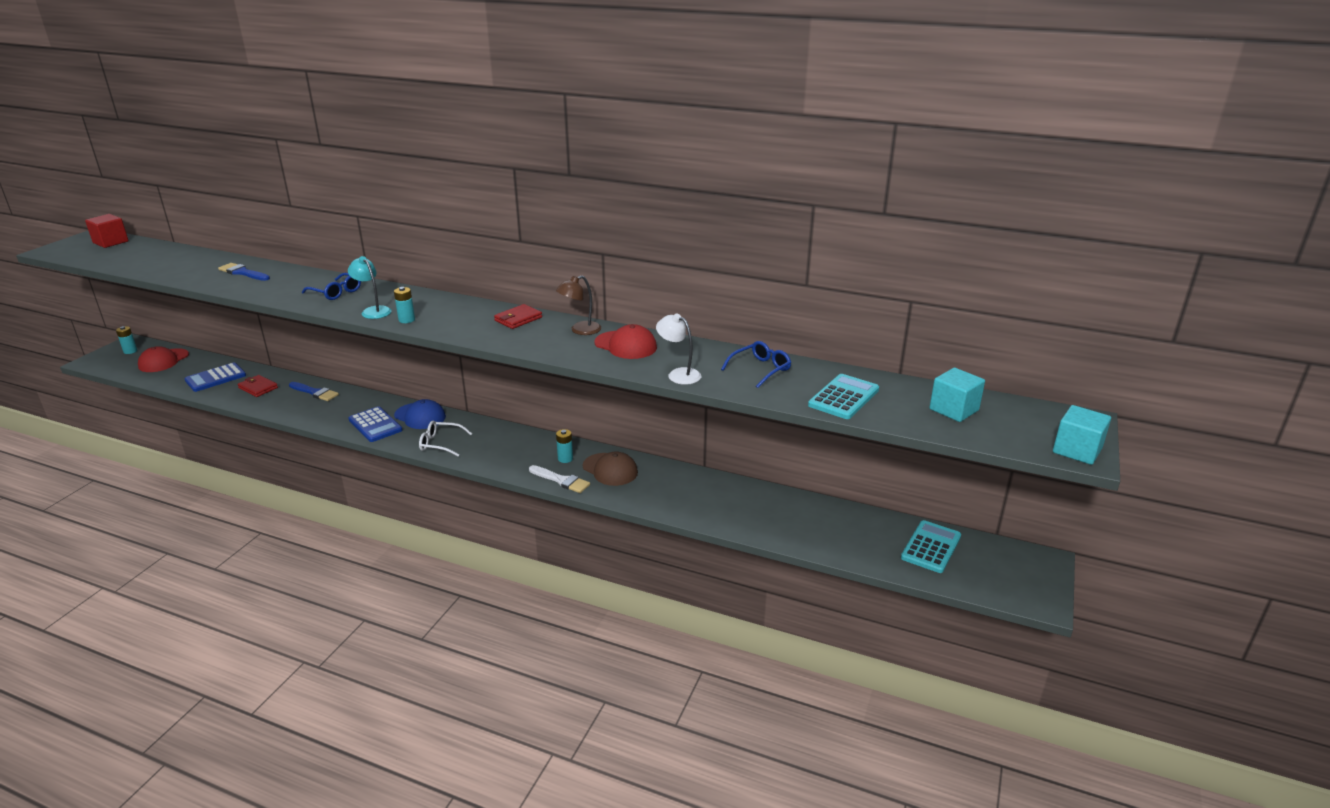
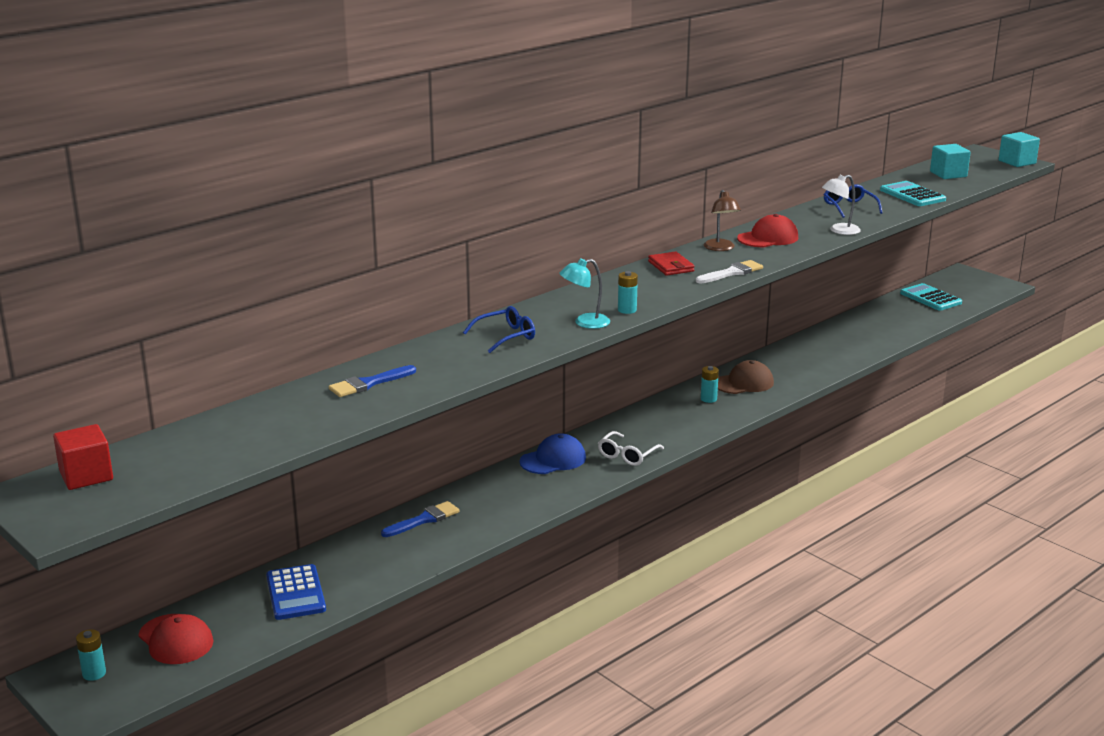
camera: 65 degrees left, 5 degrees down
(258, 388) = (366, 560): red wallet -> none
(375, 425) = (550, 487): blue calculator -> none
(561, 480) = (747, 407): white brush -> white brush (731, 273)

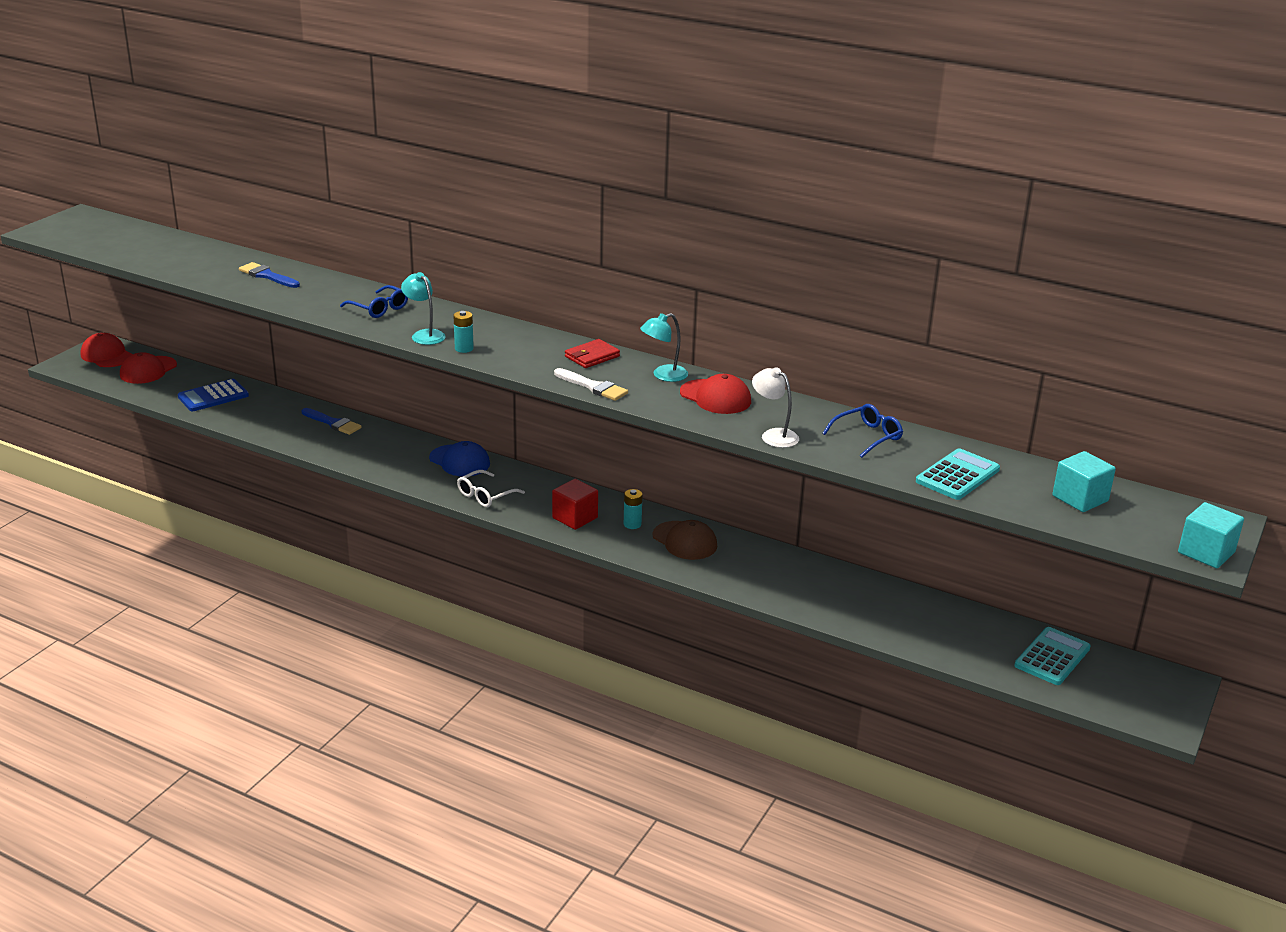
camera: 70 degrees right, 5 degrees up
(86, 476) = (104, 225): red cube -> red cube (575, 518)
(94, 673) = (107, 355): turquoise battery -> red cap
(627, 455) = (485, 495): white glasses -> white glasses turned 60 degrees counterclockwise
(720, 248) = (663, 375): brown lamp -> turquoise lamp

